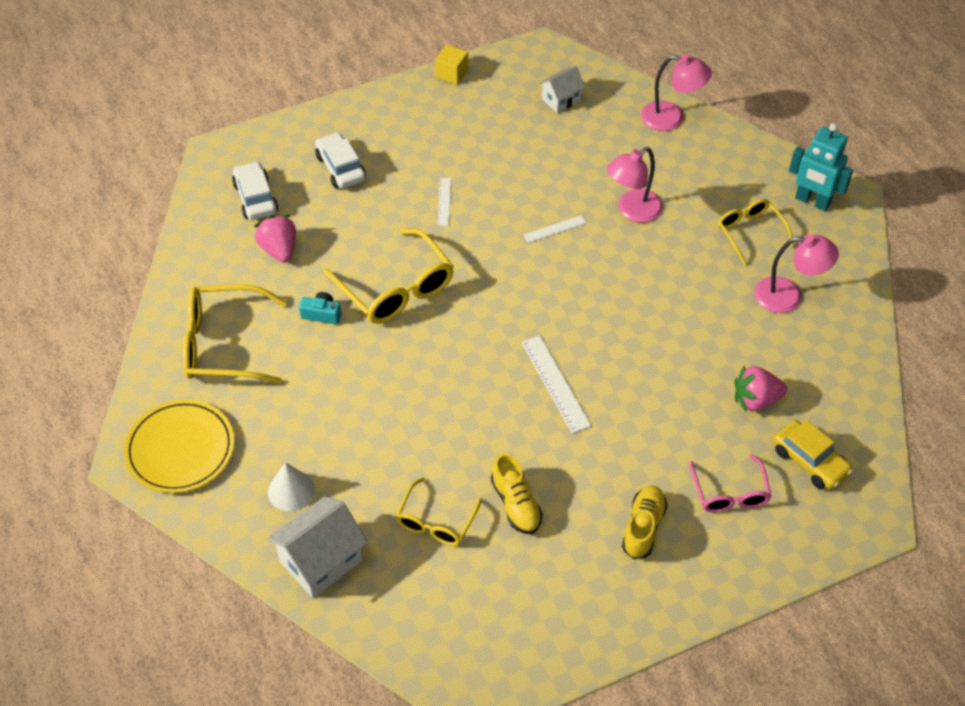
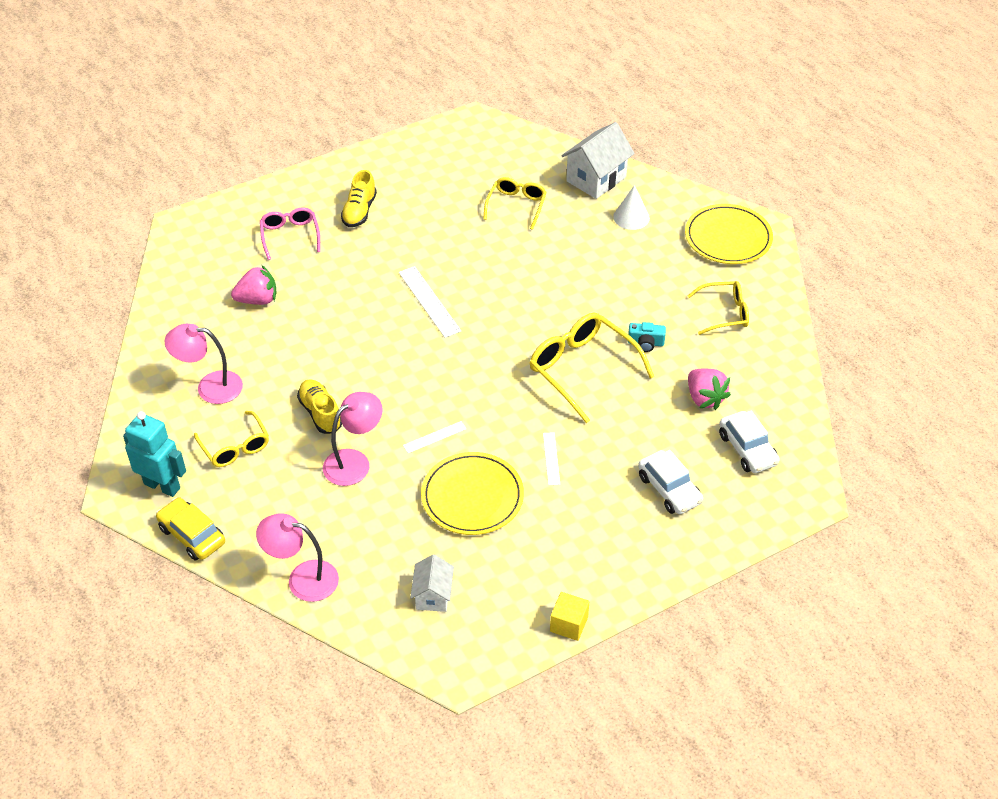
camera: 175 degrees right, 5 degrees down
(223, 344) = (724, 313): yellow glasses -> yellow glasses, size x0.61
(516, 504) = (457, 219): yellow shoe -> yellow shoe (320, 413)
(522, 173) = (472, 496): none -> yellow plate
(561, 100) = (433, 595): white house -> white house turned 45 degrees counterclockwise
(810, 461) = (221, 260): yellow car -> yellow car (192, 535)

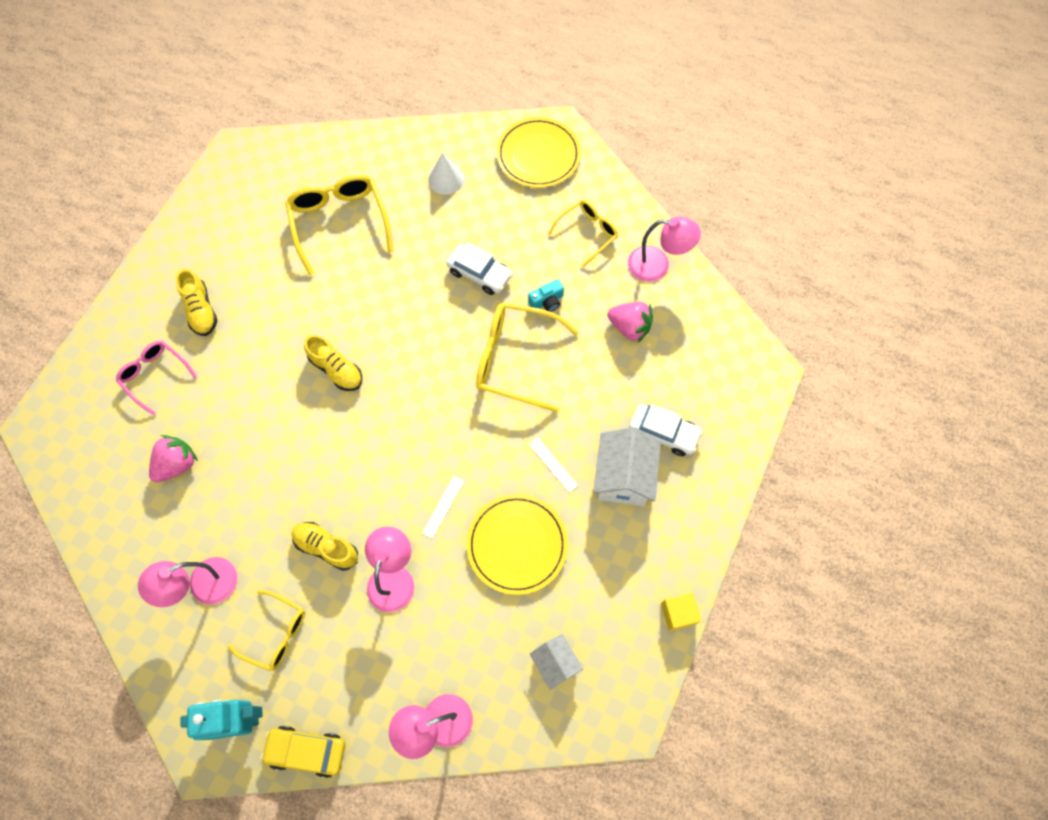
camera: 35 degrees left, 20 degrees up
(429, 301) = (336, 370): white ruler -> yellow shoe
(516, 206) = (340, 223): yellow glasses -> yellow glasses, size x1.64
(596, 179) = (388, 155): white house -> white house (623, 477)
(747, 449) = (694, 356): white car -> white car (480, 274)
(770, 367) = (657, 265): none -> pink lamp

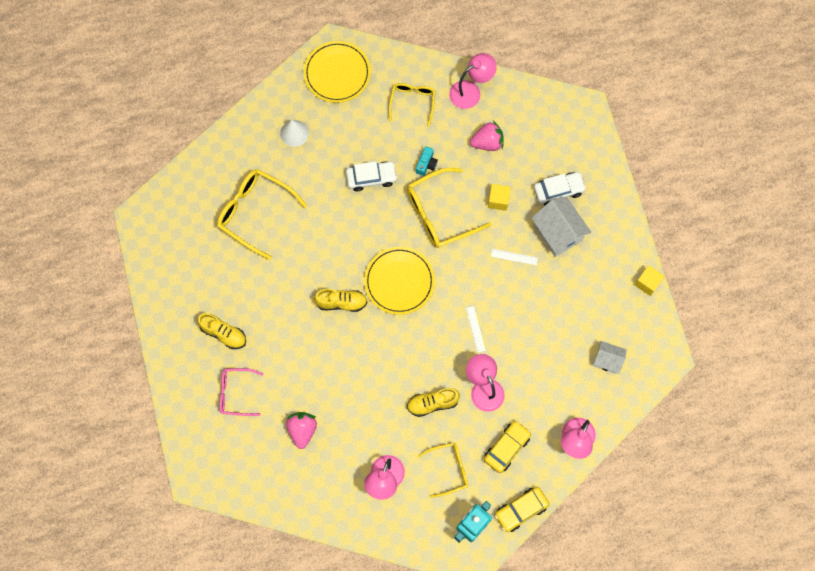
camera: 40 degrees left, 5 degrees up
(357, 665) = (506, 448): none -> yellow car
(517, 544) = (533, 316): yellow plate -> yellow plate (399, 281)
(589, 393) = (498, 200): none -> yellow cube

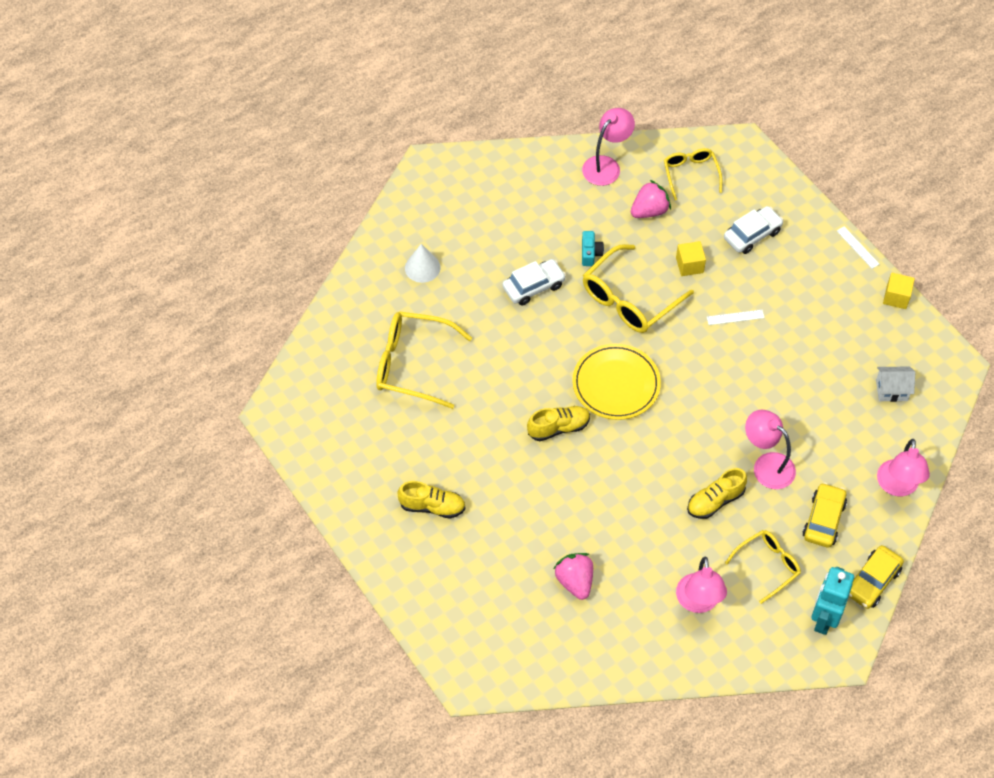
camera: 20 degrees left, 15 degrees down
(236, 393) = (476, 567): pink glasses -> none
(337, 73) = (445, 192): yellow plate -> none
(412, 102) = (545, 196): yellow glasses -> yellow glasses (690, 174)
(475, 329) = (727, 406): white ruler -> white ruler (857, 247)
(558, 233) = (772, 278): white house -> none

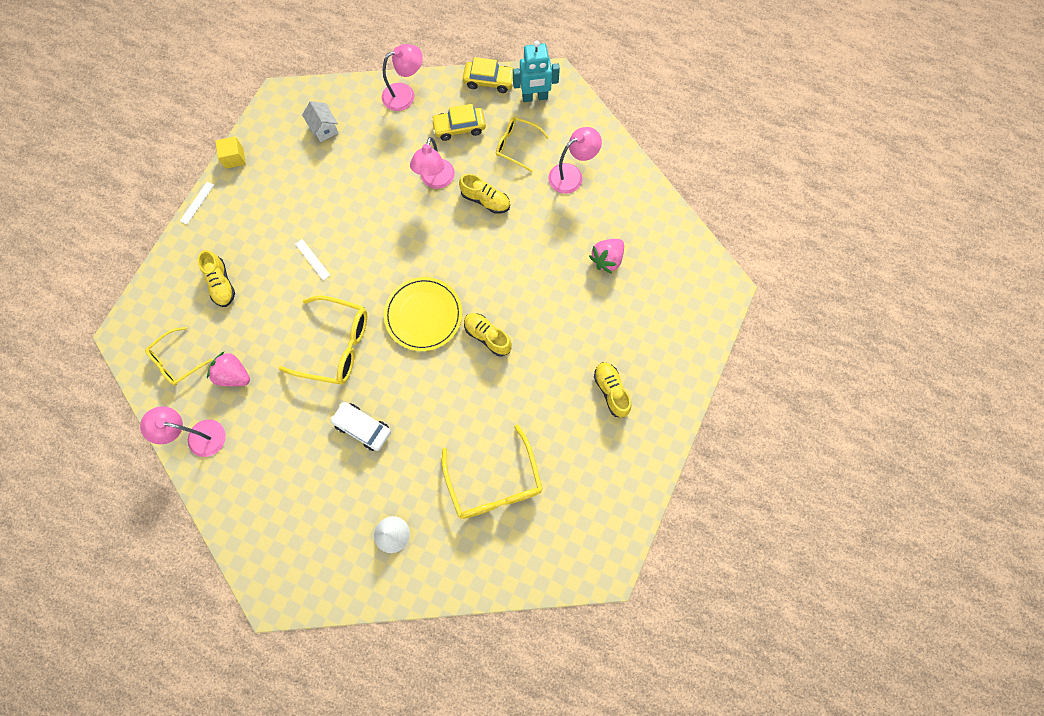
camera: 120 degrees left, 15 degrees up
(590, 253) = (304, 400): turquoise camera -> none
(689, 265) = (277, 316): yellow cube -> none
(752, 235) = (221, 284): white car -> yellow shoe

